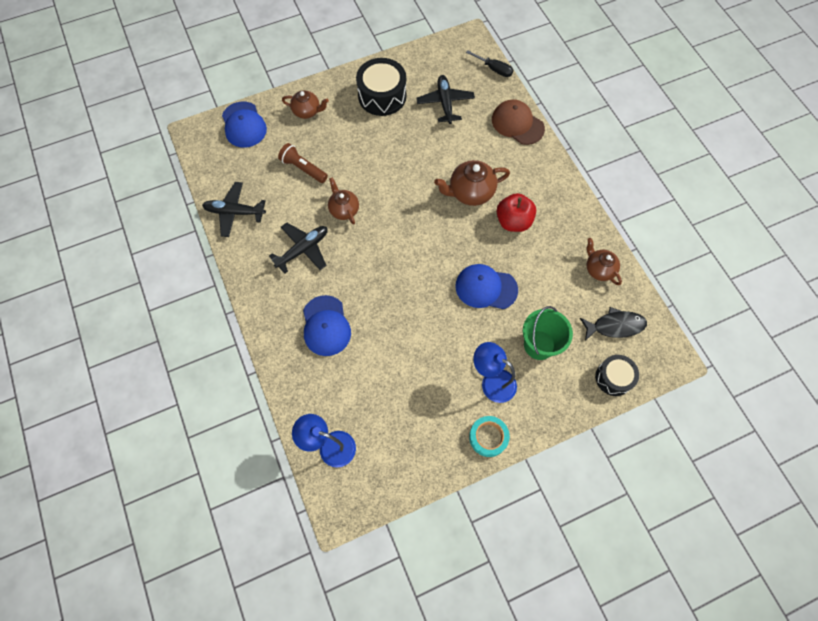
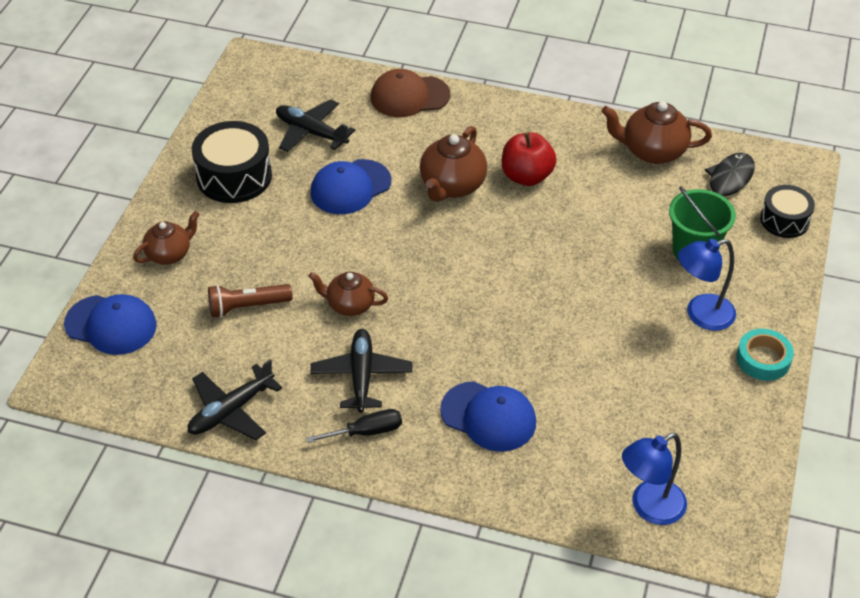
camera: 50 degrees left, 20 degrees down
(486, 288) = (584, 249): blue cap -> blue cap (350, 187)
(494, 69) = (317, 69): black screwdriver -> black screwdriver (366, 432)
(599, 269) = (652, 151): brown teapot -> brown teapot, size x1.52

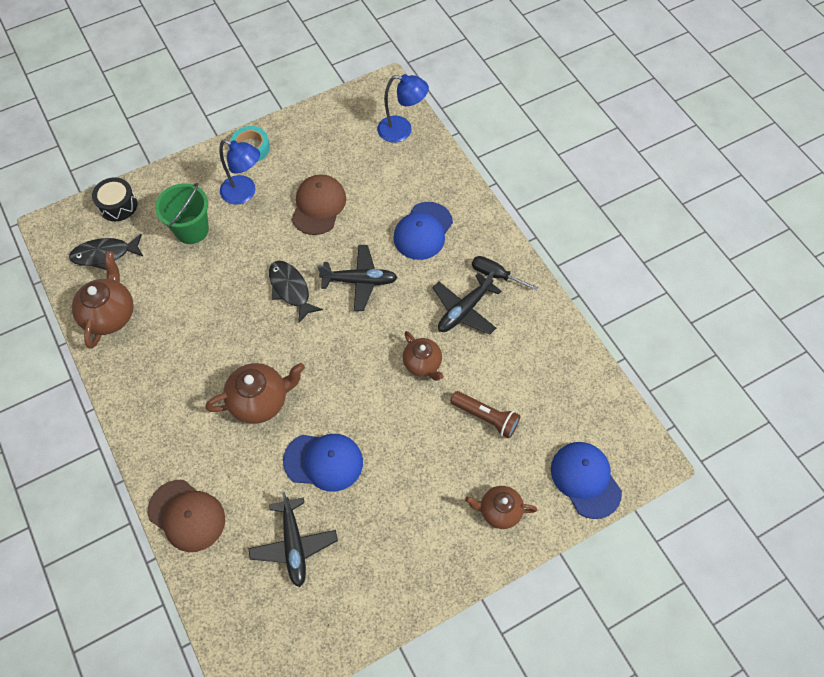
camera: 135 degrees left, 15 degrees up
(231, 411) = (559, 349): black plane -> black plane (359, 281)
(234, 176) = (391, 549): black drum -> none
(488, 416) = (423, 231): blue cap -> blue cap turned 135 degrees counterclockwise
(526, 176) = (207, 365): red apple -> none
(540, 273) = (291, 289): none -> black fish
(618, 359) = (318, 206): none -> brown cap
(652, 151) = (110, 314): brown teapot -> brown teapot turned 135 degrees counterclockwise

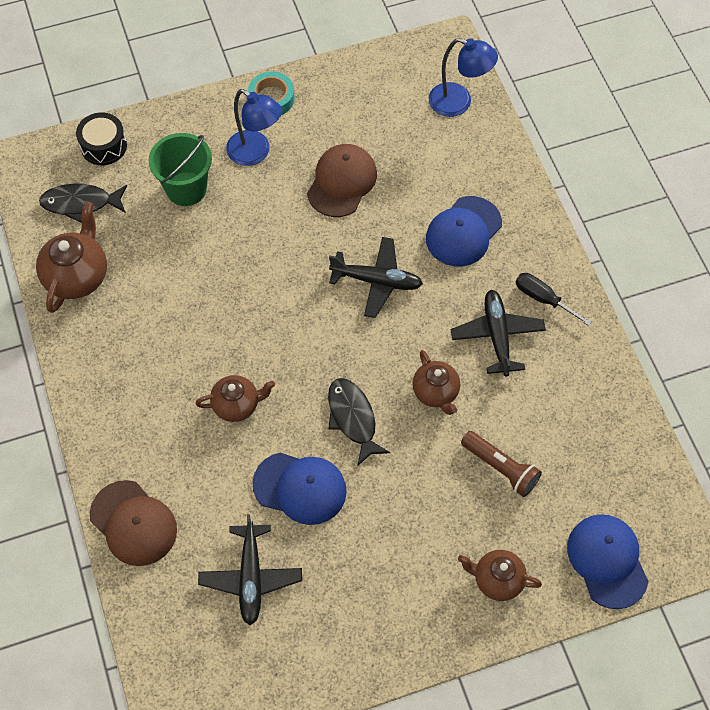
camera: 10 degrees right, 0 degrees up
(260, 401) = (237, 405): brown teapot -> brown teapot, size x0.66
(291, 289) = (293, 278): black fish -> black fish (353, 418)
(464, 310) = (497, 336): black plane -> black plane turned 120 degrees clockwise

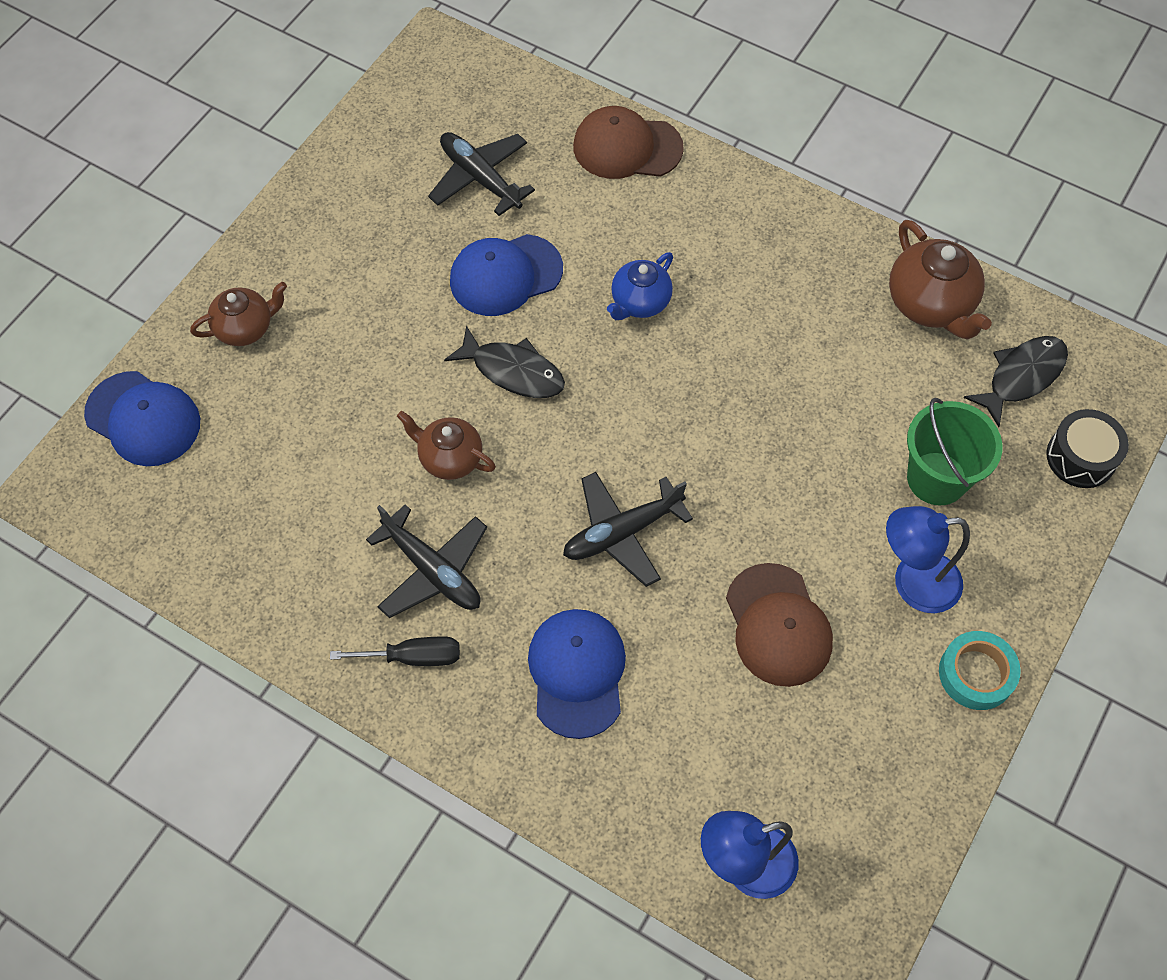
camera: 140 degrees right, 0 degrees up
(237, 405) = (639, 302): brown teapot -> blue teapot
(501, 468) = (319, 431): brown flashlight -> none

